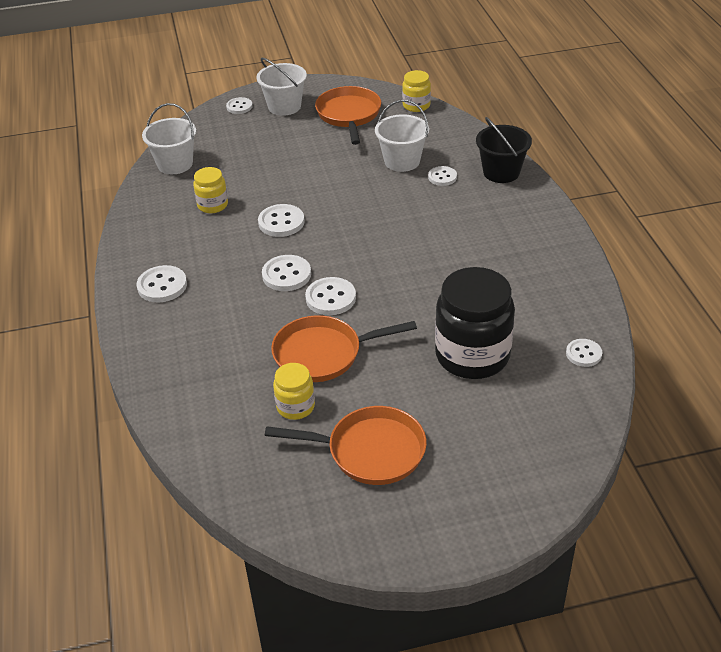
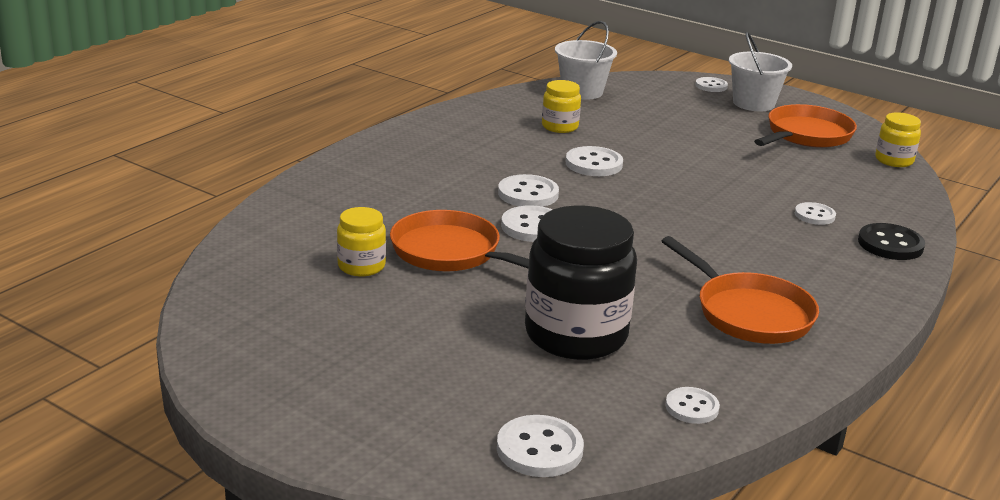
camera: 45 degrees right, 15 degrees down
(162, 286) = (421, 147): white button -> white button (539, 449)
(370, 451) = (355, 328): orange pan -> orange pan (748, 313)
(402, 161) = (794, 186): white bucket -> none
(501, 172) = (890, 244): black bucket -> black button

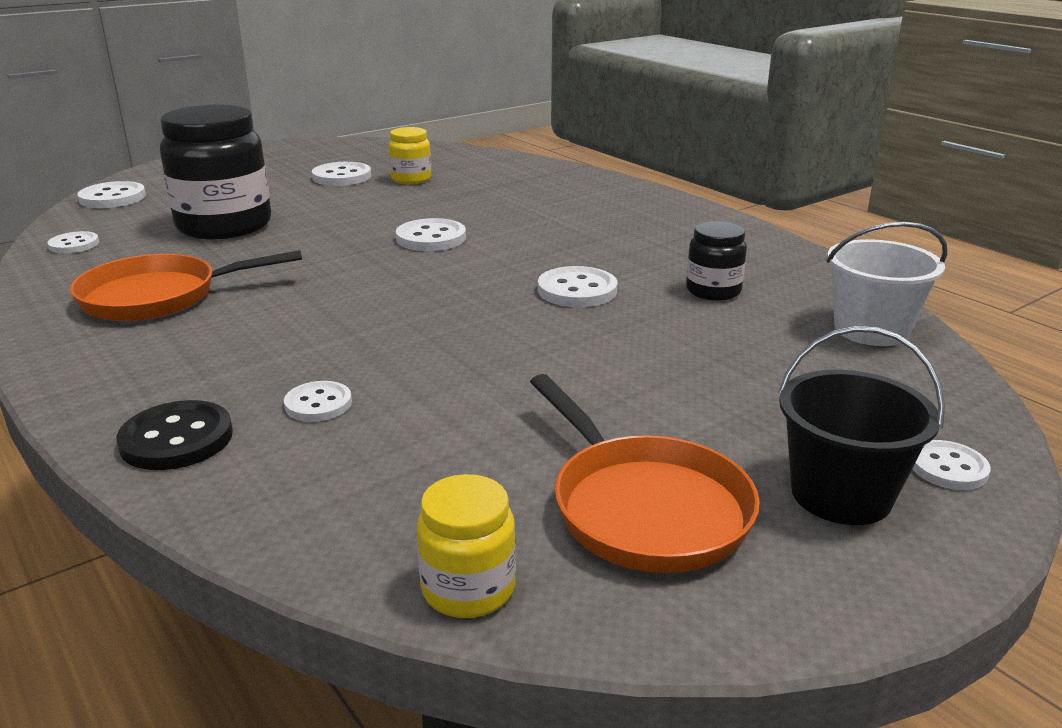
camera: 110 degrees right, 0 degrees up
(451, 253) = (407, 205): orange pan -> none
(528, 194) = (509, 246): white button -> white button (342, 177)
(560, 127) = (713, 291): yellow jar -> black jar
(753, 103) = (841, 494): white bucket -> black bucket

